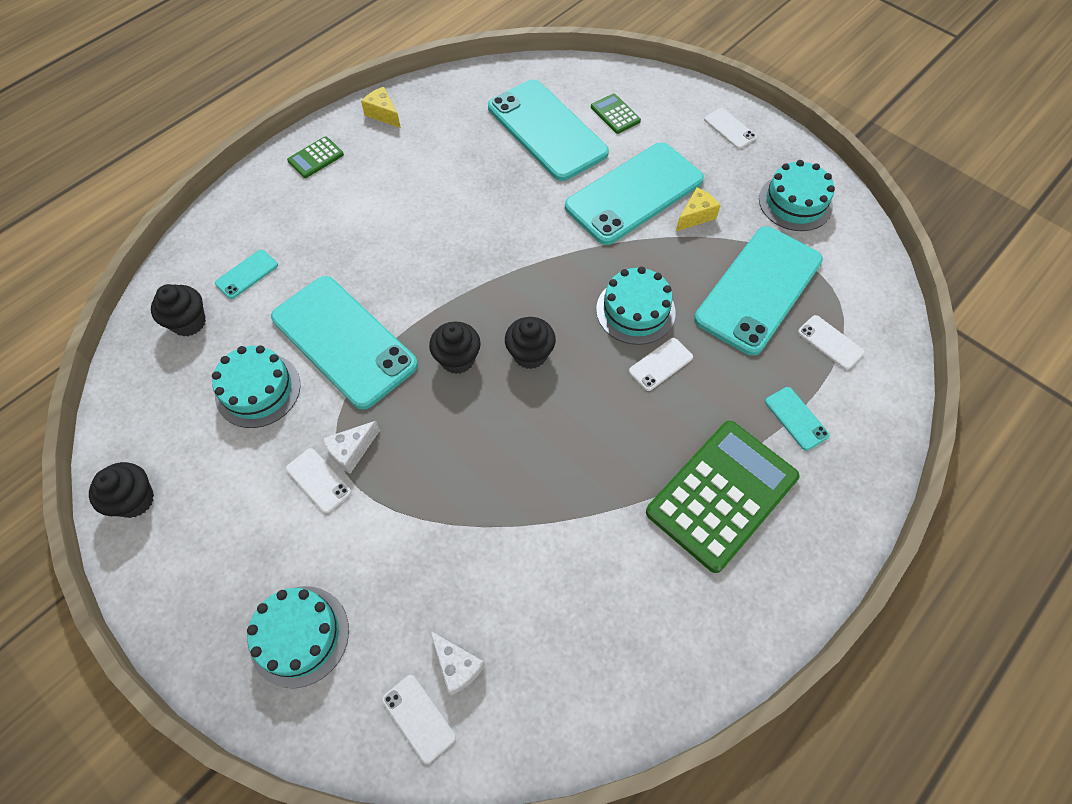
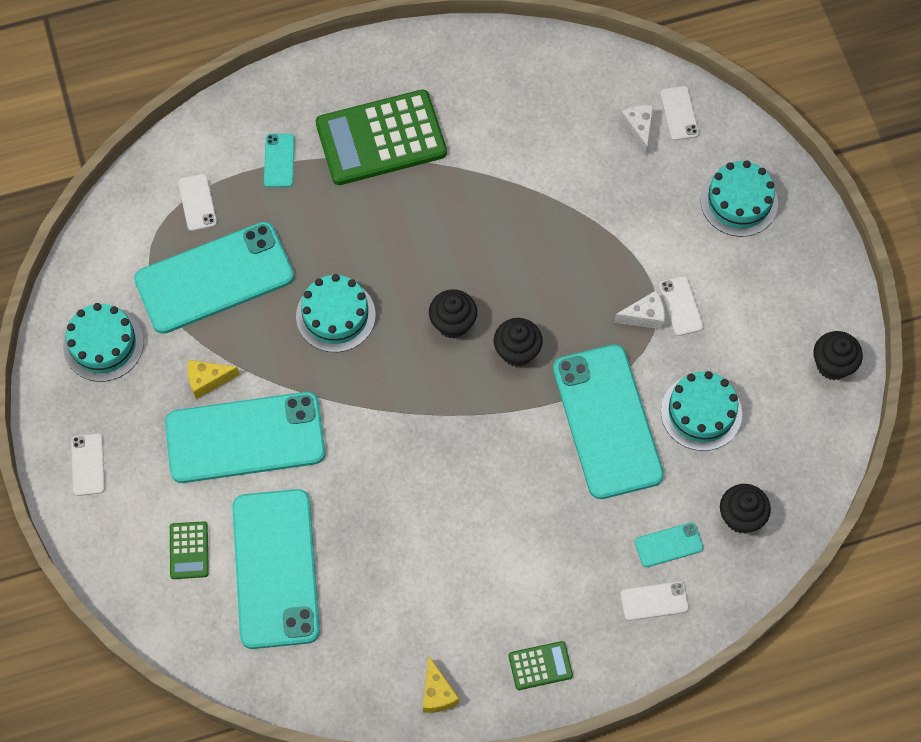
camera: 150 degrees left, 5 degrees up
(660, 364) = (350, 258): white phone -> white phone (654, 601)

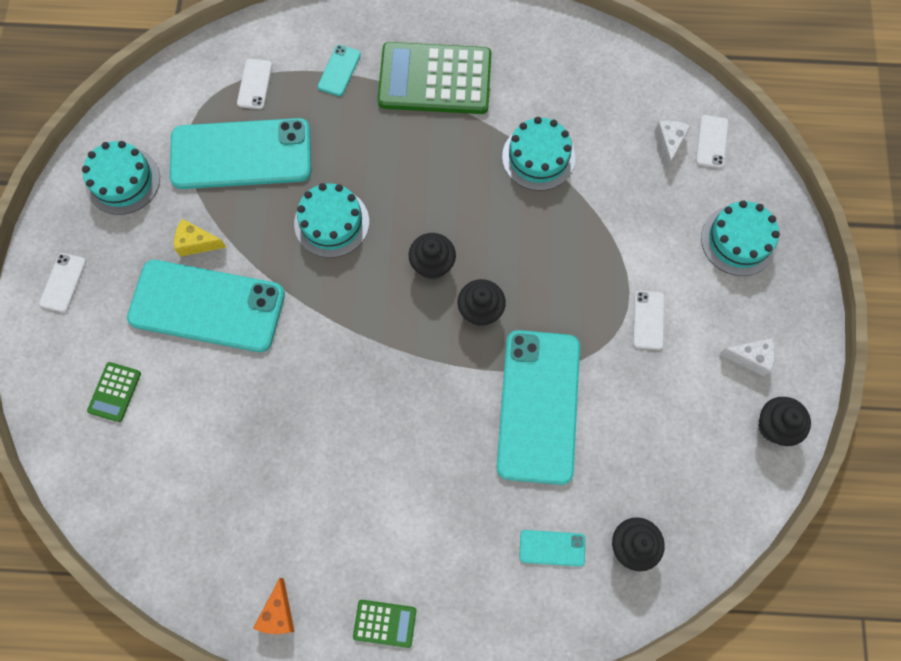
camera: 20 degrees right, 5 degrees up
(275, 568) = (182, 437): turquoise phone -> none
(437, 693) = (278, 613): yellow cheese -> orange cheese
(644, 316) = (610, 318): white cheese -> white cheese (750, 358)
(654, 601) = (517, 599): white phone -> none
(701, 412) = (630, 428): turquoise cake -> turquoise cake (538, 157)

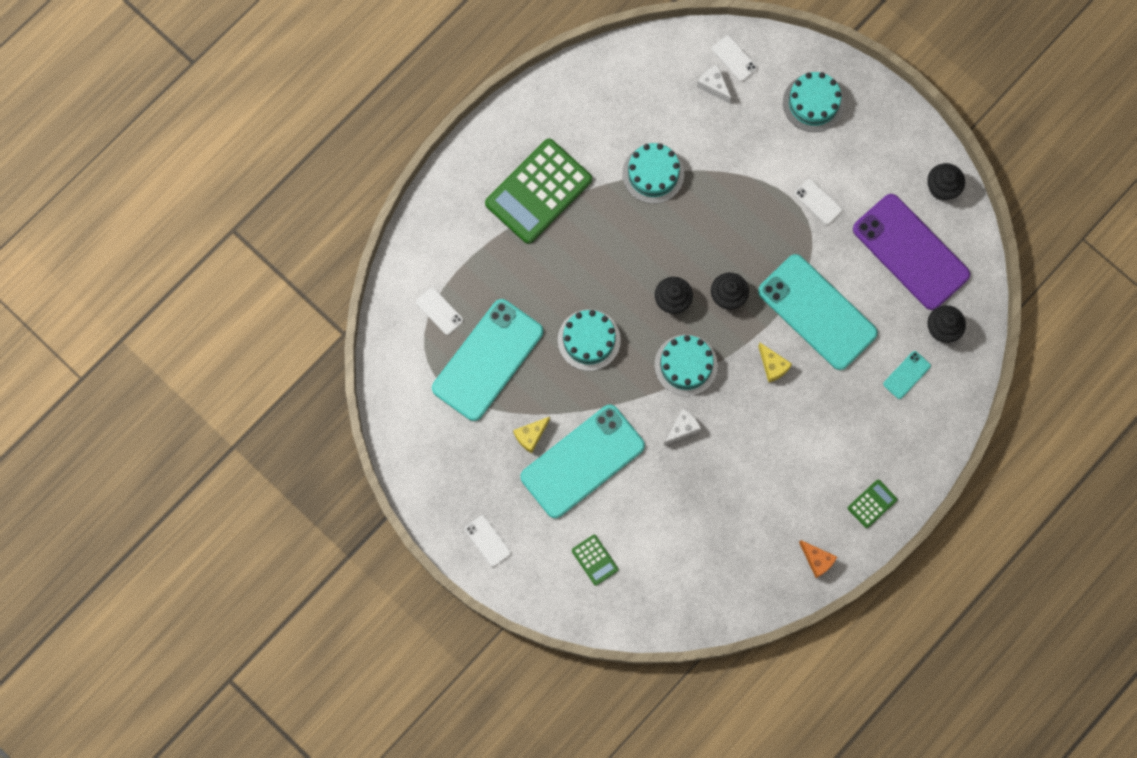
camera: 50 degrees left, 5 degrees up
(123, 181) = (441, 451): turquoise cake -> turquoise cake (686, 365)
(339, 70) = (477, 248): turquoise phone -> none
(447, 406) = (772, 366): none -> yellow cheese
(682, 448) = (911, 252): none -> purple phone
(750, 358) = (891, 164): white cheese -> white cheese (682, 428)

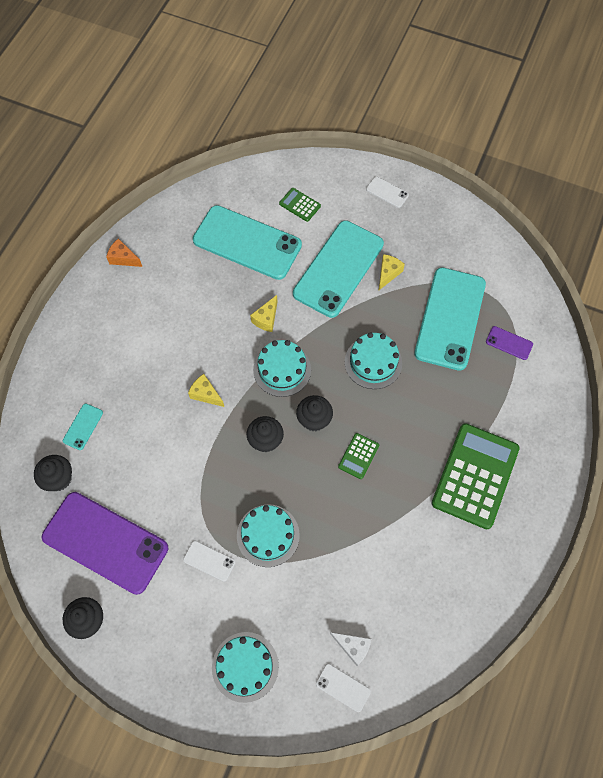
camera: 160 degrees right, 10 degrees down
(439, 311) = (509, 343): white phone -> purple phone
(653, 174) = (377, 531): turquoise cake -> turquoise cake (268, 535)
(682, 428) = (266, 319): white cheese -> yellow cheese
(817, 312) = (179, 454): turquoise phone -> turquoise phone (247, 243)
(872, 504) = (88, 313): green calculator -> green calculator (358, 456)

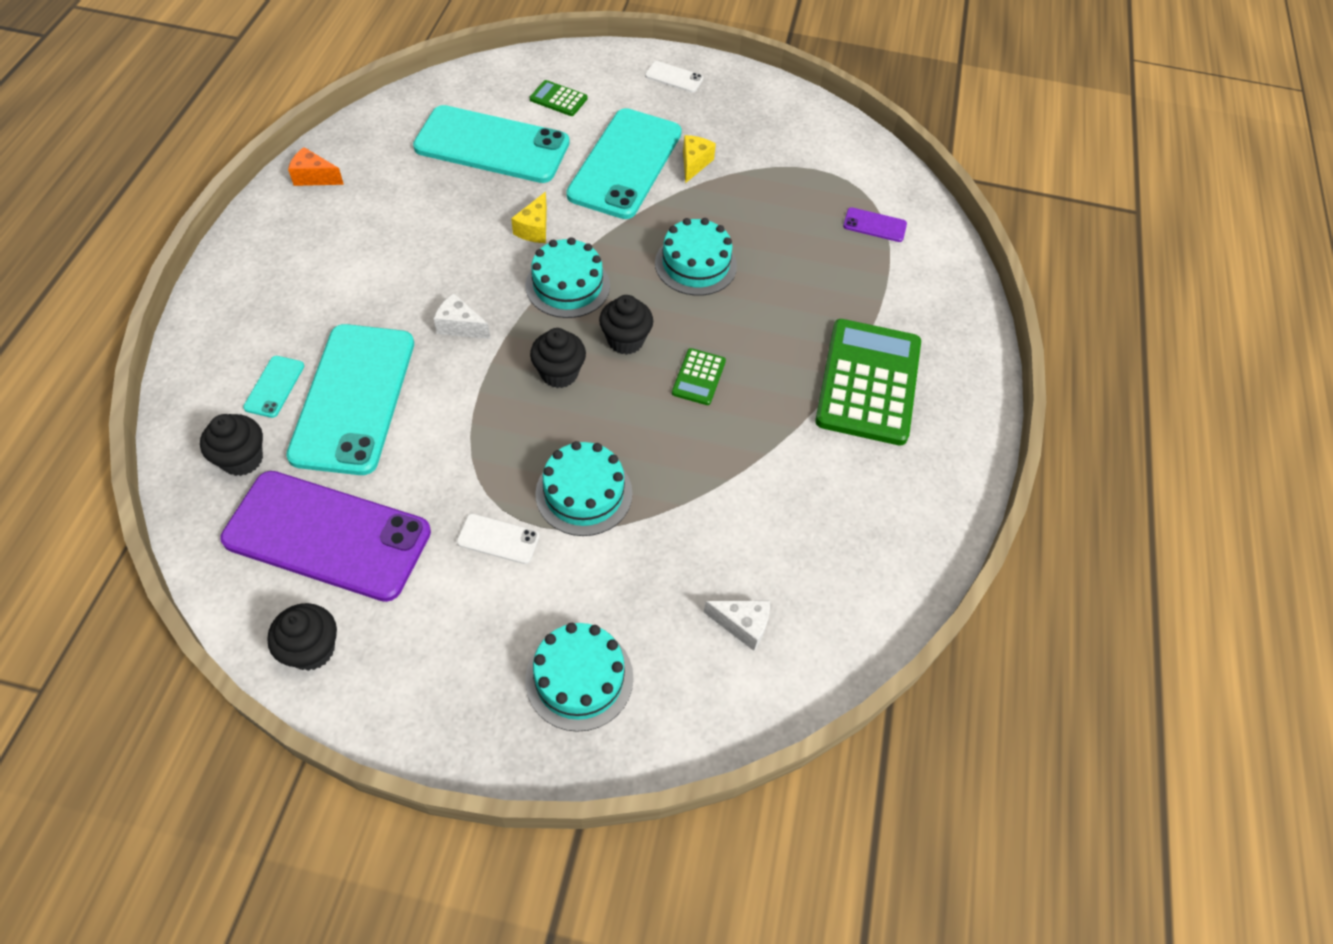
camera: 15 degrees left, 10 degrees down
(206, 394) = (460, 326): yellow cheese -> white cheese
(343, 687) = (738, 684): white phone -> none
(450, 318) = (789, 205): turquoise phone -> turquoise phone (353, 398)

